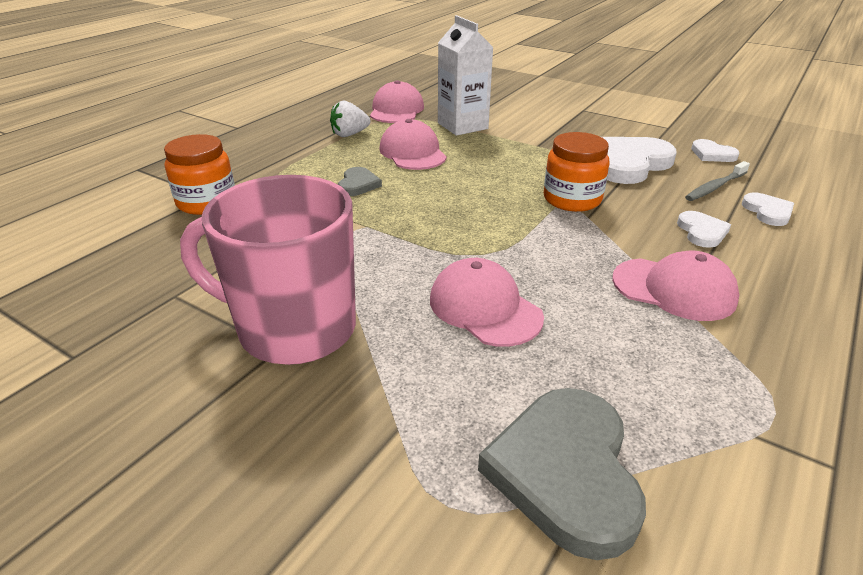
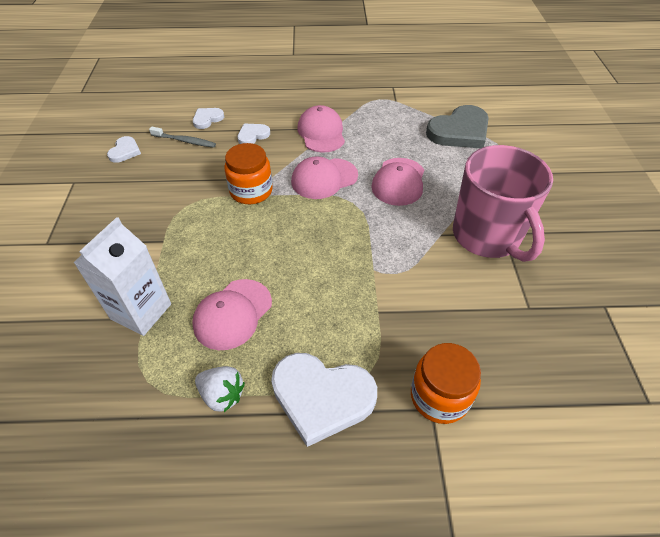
camera: 125 degrees left, 15 degrees up
(358, 184) = (322, 313): grey heart -> none
(396, 110) = (119, 399): pink cap -> pink cap (324, 178)
(629, 163) = (169, 183): white heart -> white heart (322, 397)

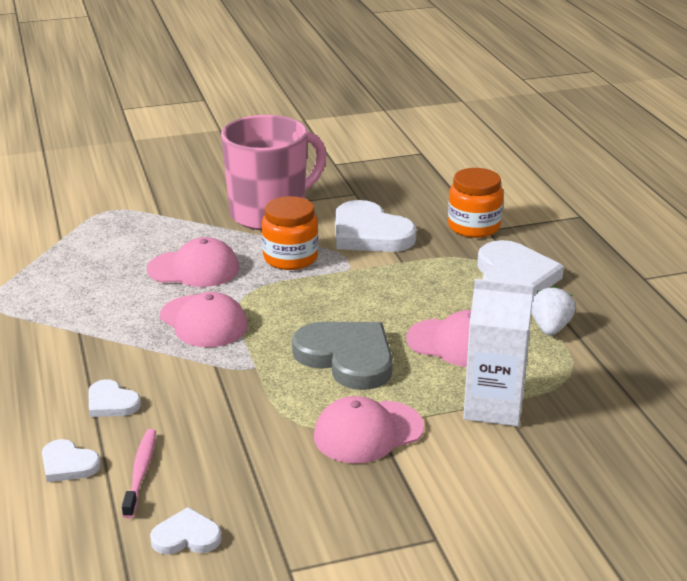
camera: 105 degrees left, 20 degrees down
(185, 141) = (141, 472): grey toothbrush -> pink toothbrush
(251, 191) = (249, 375): orange jar -> orange jar (290, 258)
(321, 133) = (94, 340): pink cap -> pink cap (368, 432)
(438, 299) = (369, 233): none -> white heart
(459, 131) = (74, 237): grey heart -> grey heart (347, 358)

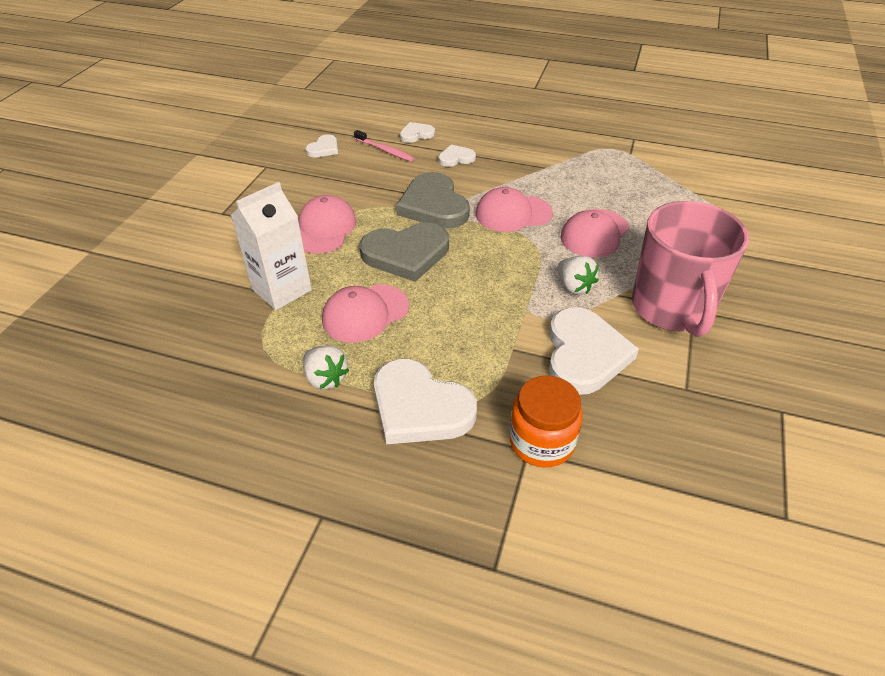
camera: 125 degrees right, 15 degrees up
(240, 376) = (433, 205): none -> grey heart
(290, 258) = (574, 286): orange jar -> white strawberry
(369, 233) = (584, 354): white heart -> white heart turned 105 degrees clockwise

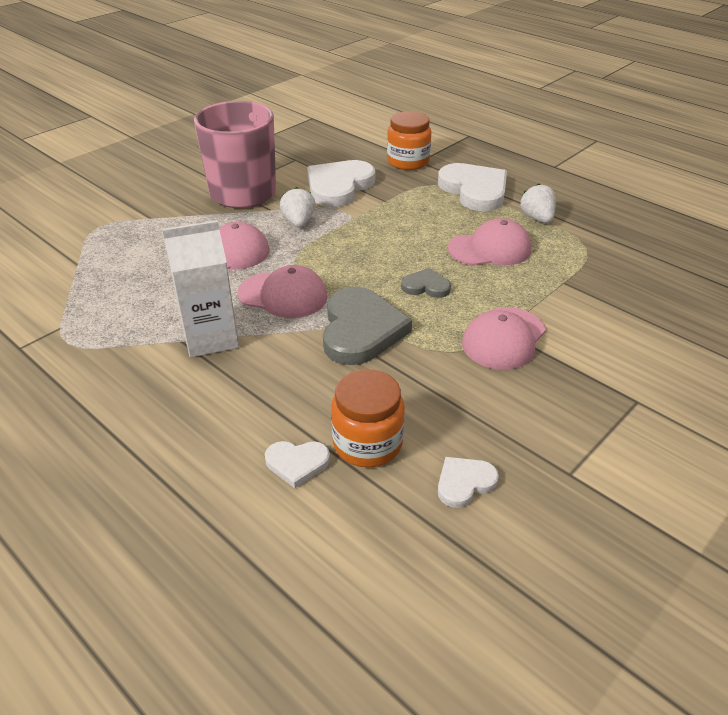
camera: 155 degrees left, 5 degrees down
(282, 290) = (564, 287): white carton -> white carton (210, 338)
(385, 150) = (367, 443): pink toothbrush -> orange jar
(406, 254) = (426, 286): grey heart -> grey heart, size x0.50
(456, 158) = (277, 392): white heart -> none

